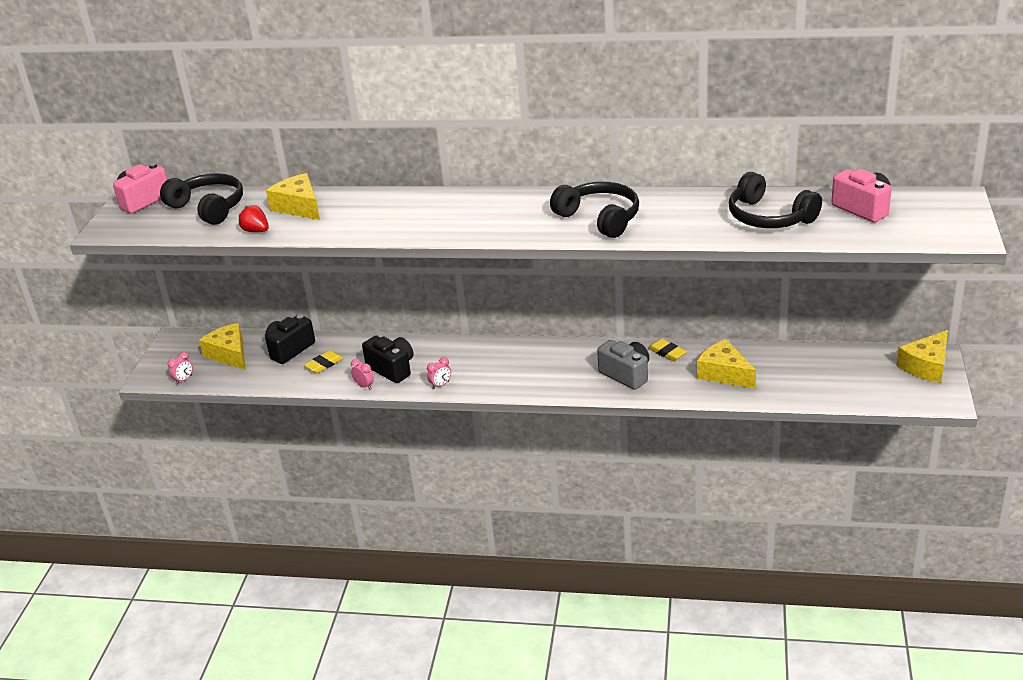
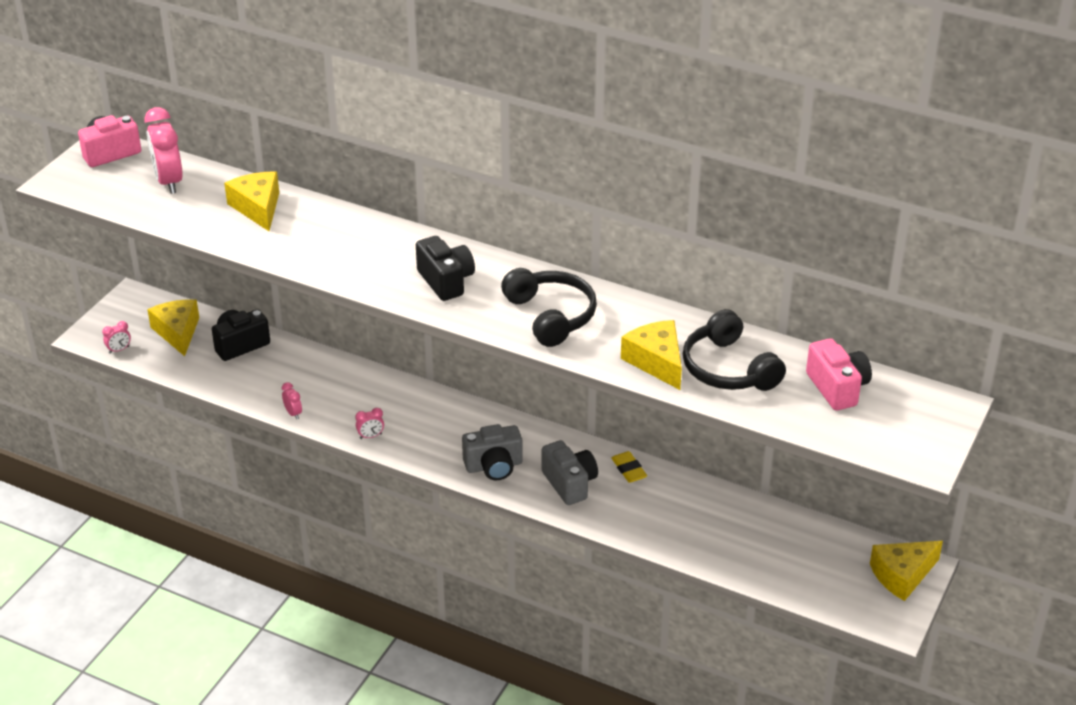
camera: 15 degrees right, 5 degrees up
(208, 208) = (169, 182): black headphones -> pink clock
(256, 231) = (200, 227): red strawberry -> none
(324, 364) = (266, 374): yellow eraser -> none
(392, 369) = (331, 401): black camera -> black camera (446, 281)
(557, 379) = (494, 466): none -> grey camera
(724, 373) = (674, 515): yellow cheese -> yellow cheese (656, 361)

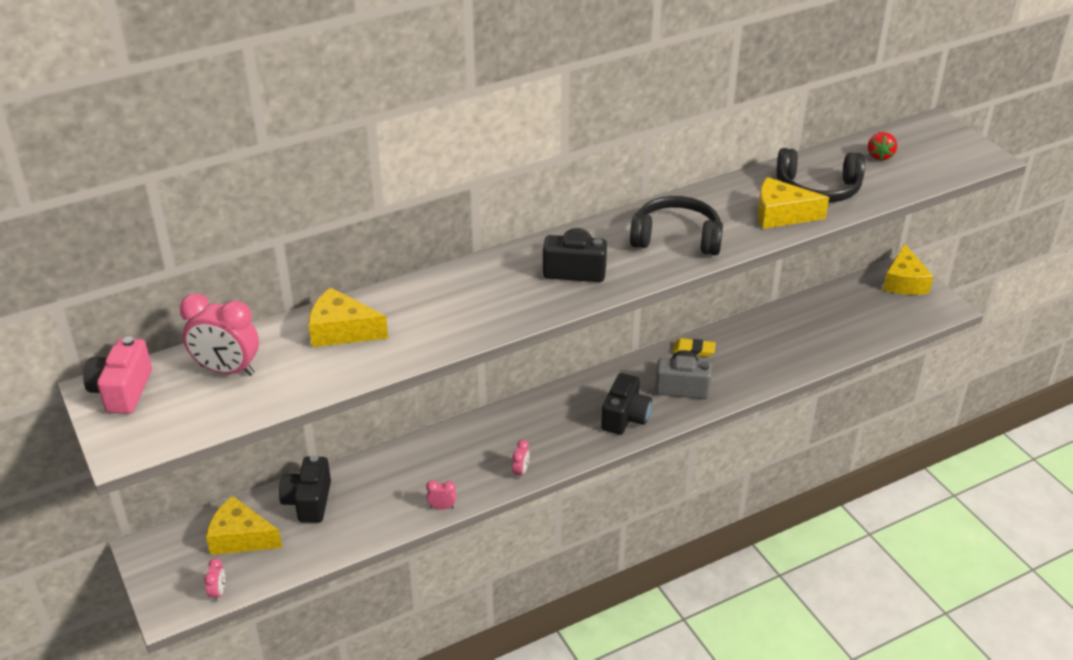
camera: 55 degrees left, 0 degrees up
(494, 466) = (625, 417): grey camera -> black camera
(837, 388) = (879, 156): pink camera -> red strawberry

